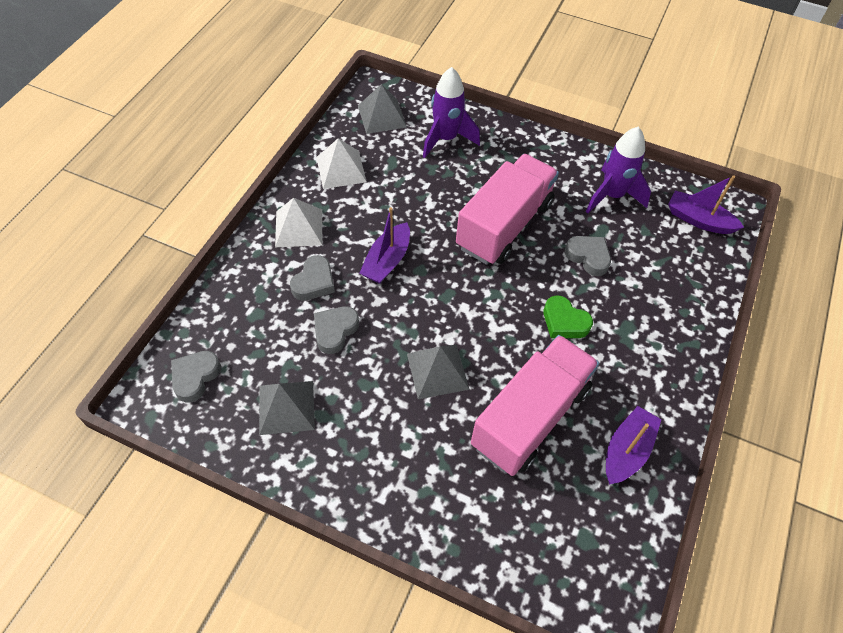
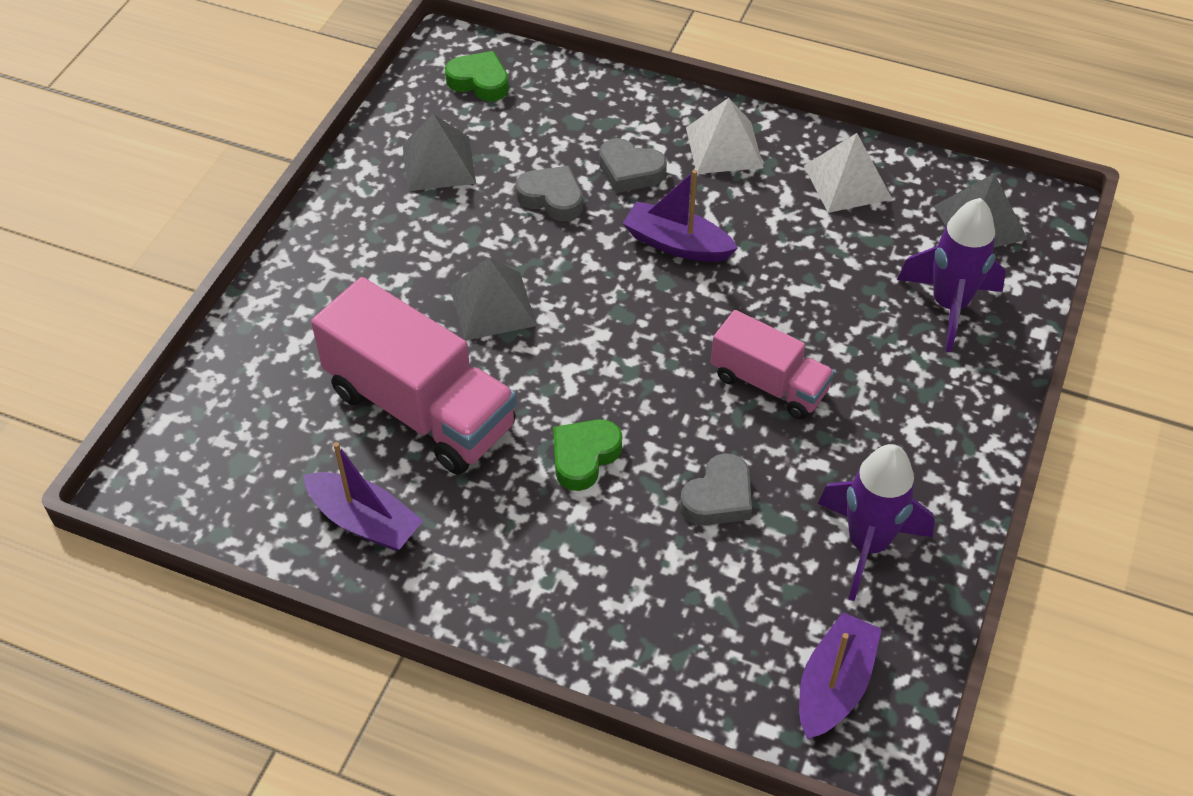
camera: 90 degrees right, 5 degrees down
(195, 377) = (479, 81): grey heart -> green heart
(504, 225) = (769, 383): pink truck -> pink truck, size x0.59

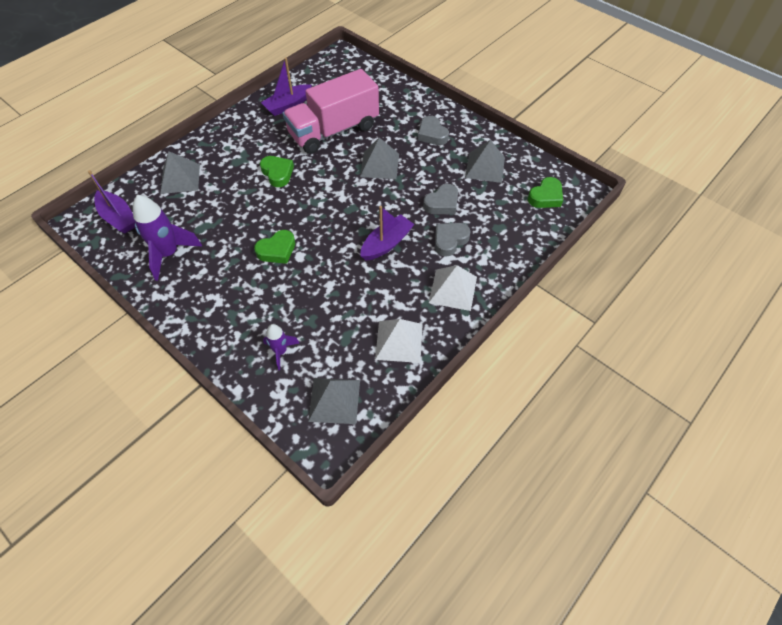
camera: 110 degrees right, 5 degrees up
(676, 625) = (180, 178): none -> grey pyramid
(718, 497) = (228, 210): grey heart -> grey heart (432, 134)
(769, 383) = (277, 250): pink truck -> green heart
(949, 306) = (281, 351): purple rocket -> purple rocket, size x0.56

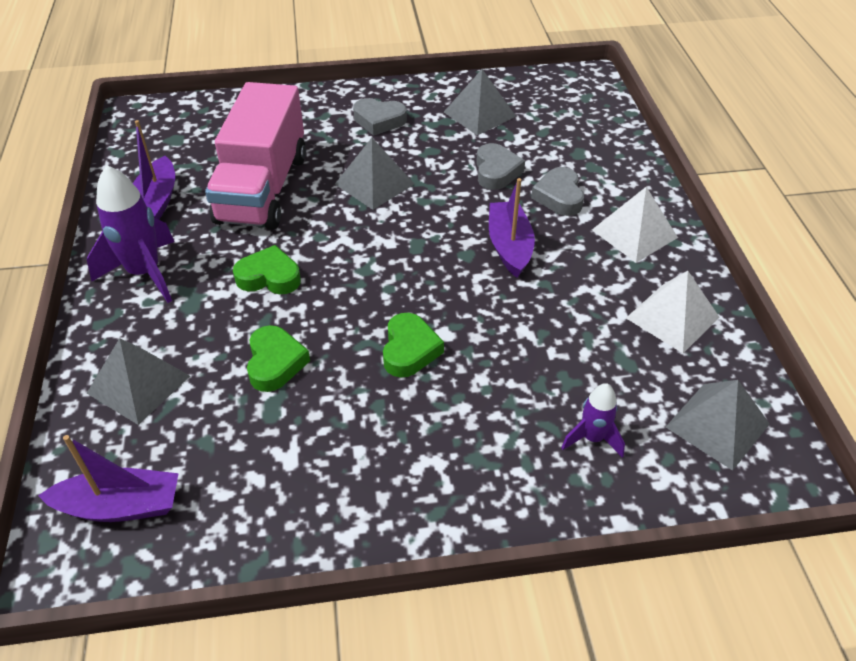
camera: 50 degrees left, 10 degrees down
(169, 254) = (279, 476): purple rocket -> purple rocket (145, 273)
(545, 197) = (570, 101): green heart -> green heart (275, 363)

